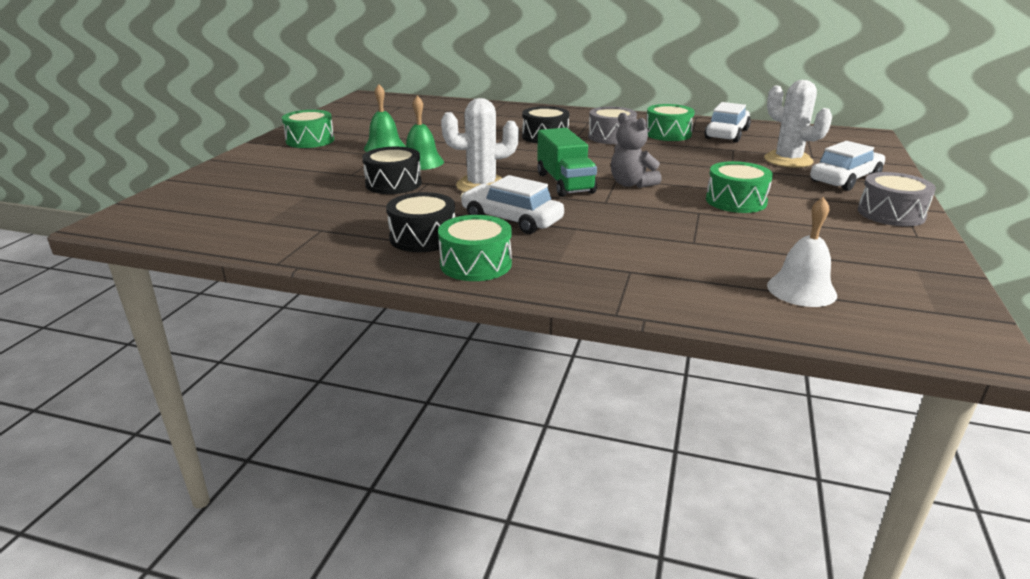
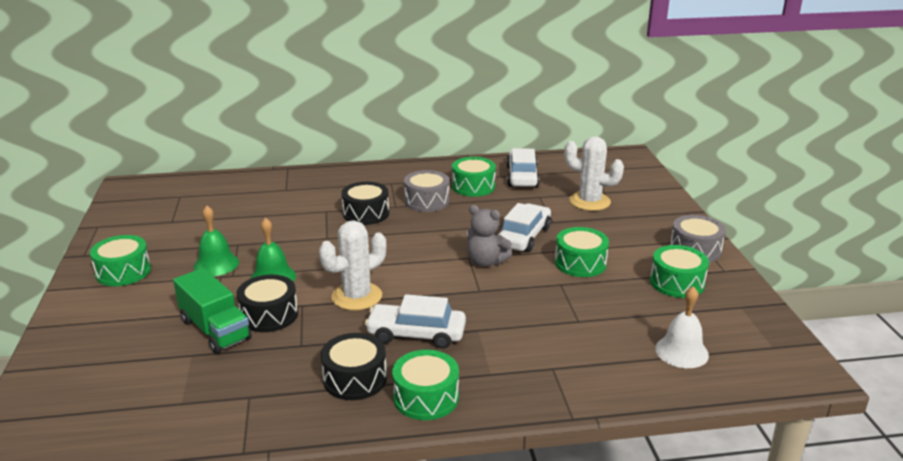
camera: 25 degrees left, 0 degrees up
(565, 183) = (429, 275): green truck -> green truck (215, 330)
(843, 235) = (677, 283): none -> green drum
(845, 179) = (644, 216): white car -> white car (524, 236)

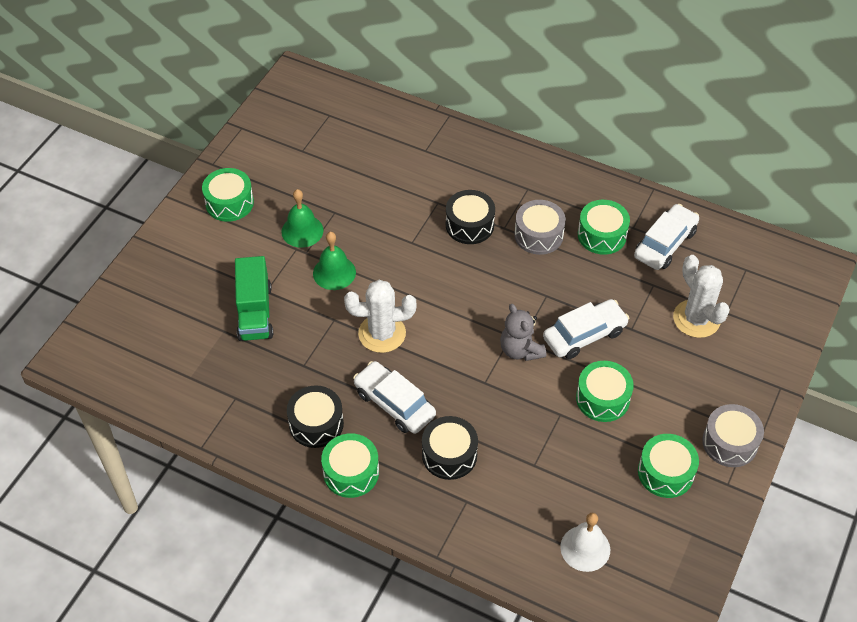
camera: 35 degrees right, 25 degrees up
(269, 315) = (302, 318): black drum -> black drum (449, 455)

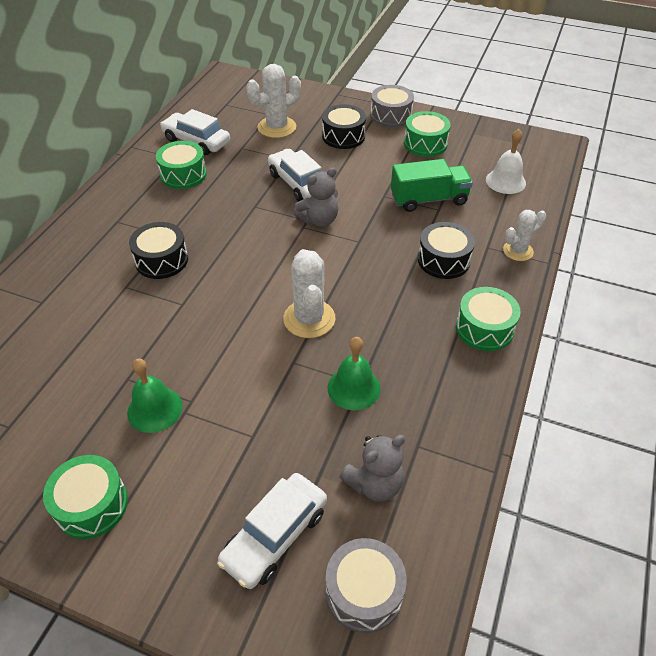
camera: 95 degrees left, 5 degrees down
(209, 365) = (374, 483): none -> grey teddy bear
(255, 312) = (287, 443): green truck -> green truck (429, 199)
(316, 424) = (435, 363): black drum -> black drum (343, 136)
(334, 272) = (224, 369): green bell -> green bell (354, 388)
(394, 403) = (395, 302): white car -> white car (275, 536)
(457, 530) = (518, 251): none -> white cactus
(538, 235) = (180, 212): grey drum -> grey drum (364, 592)
(602, 398) = (363, 173): green drum -> none

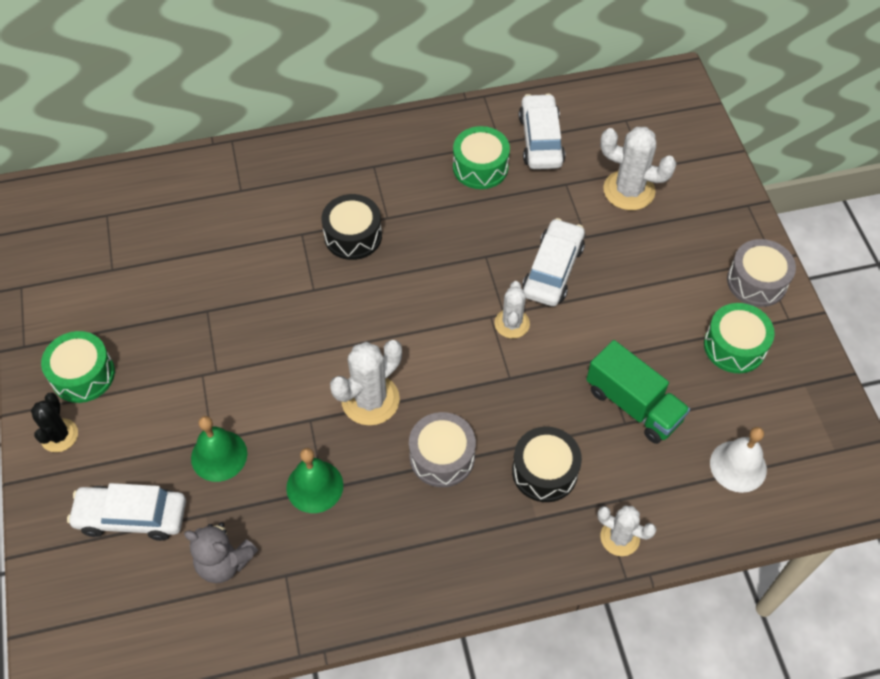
camera: 55 degrees right, 10 degrees up
(136, 558) = (59, 435): none -> black cactus
(155, 409) = (191, 352): green bell -> green bell (219, 455)
(319, 220) = (512, 323): grey teddy bear -> white cactus
(343, 136) = (671, 260): black drum -> none
(364, 592) = (122, 610): grey drum -> grey drum (442, 457)
(484, 328) = (472, 560): green drum -> none

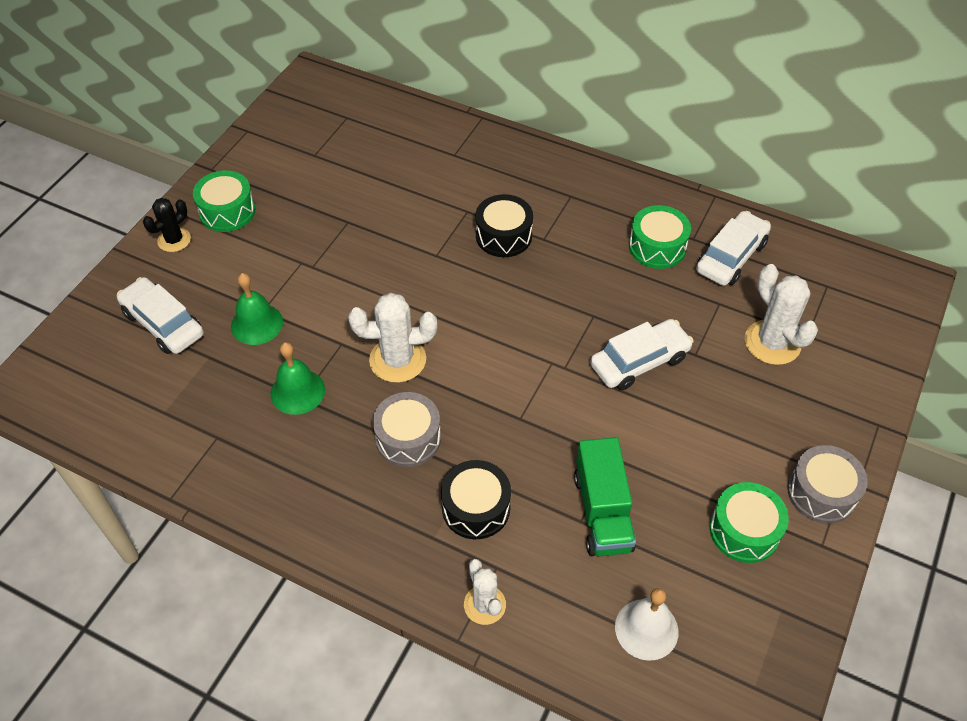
camera: 40 degrees right, 5 degrees down
(224, 562) = (188, 397): grey teddy bear -> none
(512, 323) = (563, 379): white cactus -> none

